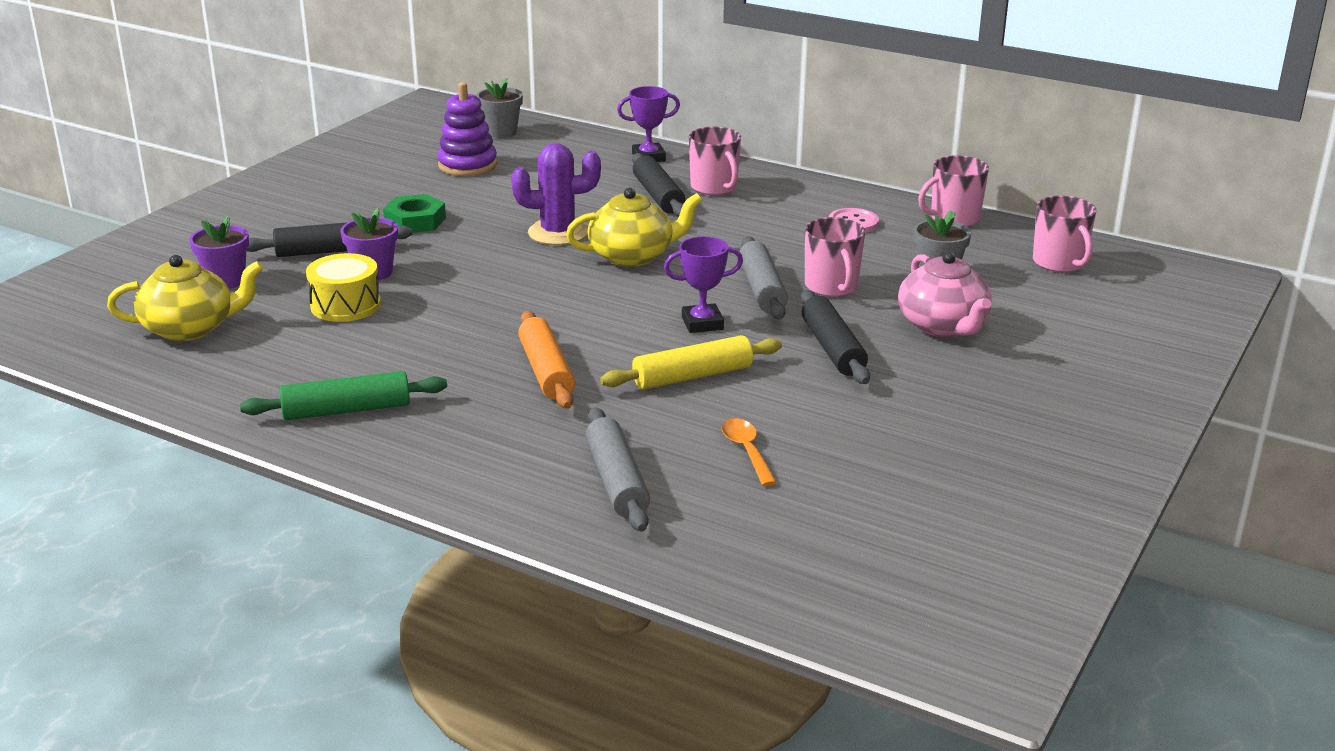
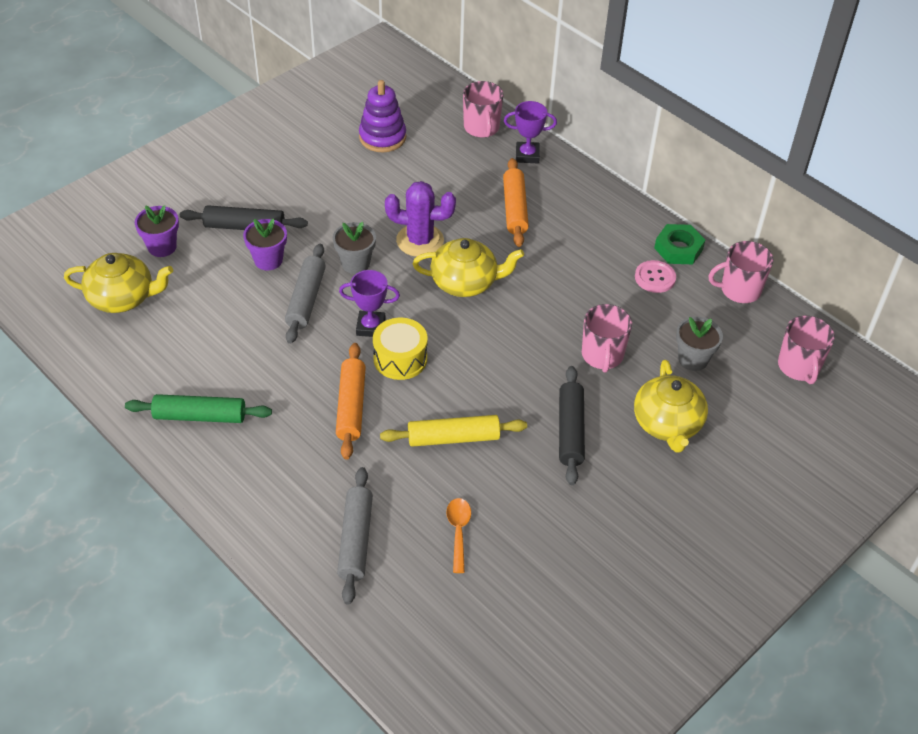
camera: 15 degrees right, 20 degrees up
(345, 305) = (236, 295): yellow drum -> yellow drum (400, 359)
(415, 221) = (319, 202): green nut -> green nut (678, 249)
(501, 132) = (424, 97): grey flower pot -> grey flower pot (355, 263)
(658, 196) = (514, 209): black rolling pin -> orange rolling pin
(702, 323) = (485, 377): purple trophy -> purple trophy (370, 327)
(714, 187) = (563, 207): pink mug -> pink mug (481, 128)
(762, 289) = (547, 346): grey rolling pin -> grey rolling pin (306, 299)
(943, 326) = (667, 424): pink teapot -> yellow teapot

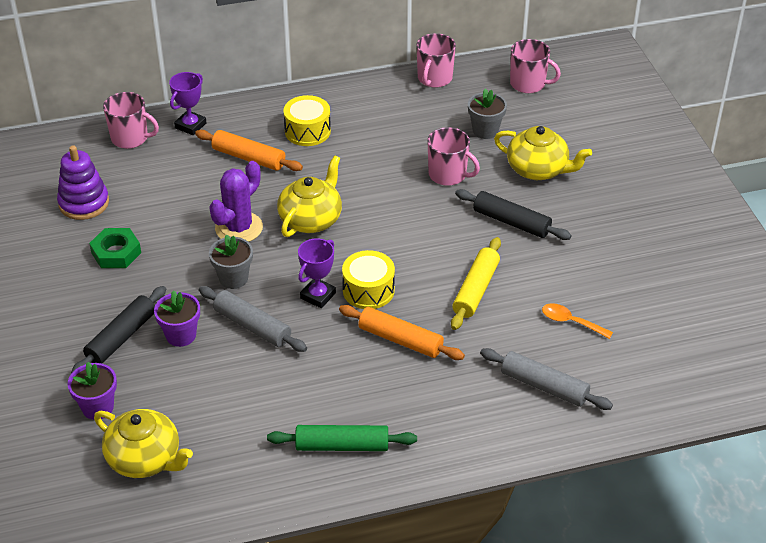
camera: 60 degrees left, 5 degrees down
(122, 298) = (145, 459): yellow teapot -> yellow teapot turned 90 degrees clockwise
(200, 416) = (342, 445): green rolling pin -> green rolling pin turned 60 degrees clockwise
(582, 231) = (307, 131): none -> yellow drum
(655, 278) = (389, 114): pink button -> none
(678, 249) = (368, 89): green nut -> green nut (116, 253)

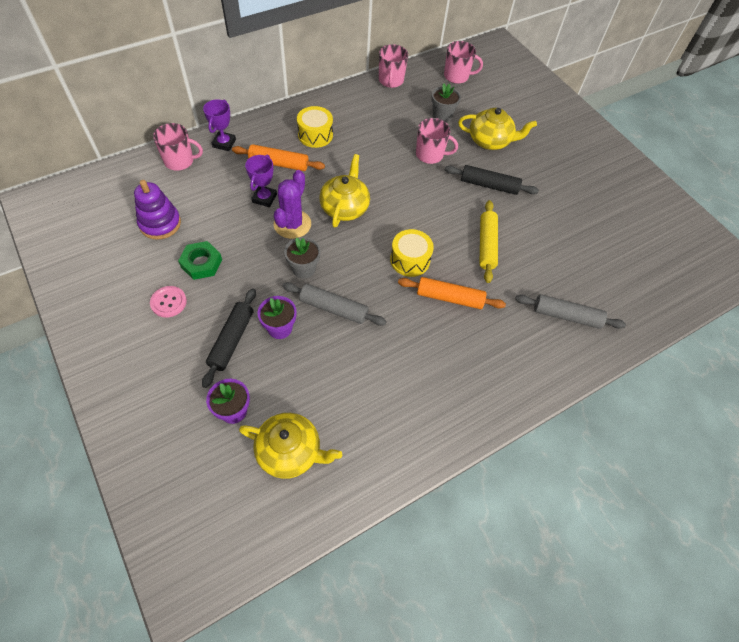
camera: 20 degrees left, 15 degrees up
(65, 287) = (168, 302): none -> pink button
(318, 295) = (374, 272): purple trophy -> purple trophy (264, 198)
(342, 445) = (442, 401): green rolling pin -> none
(571, 322) = (562, 259): orange spoon -> none

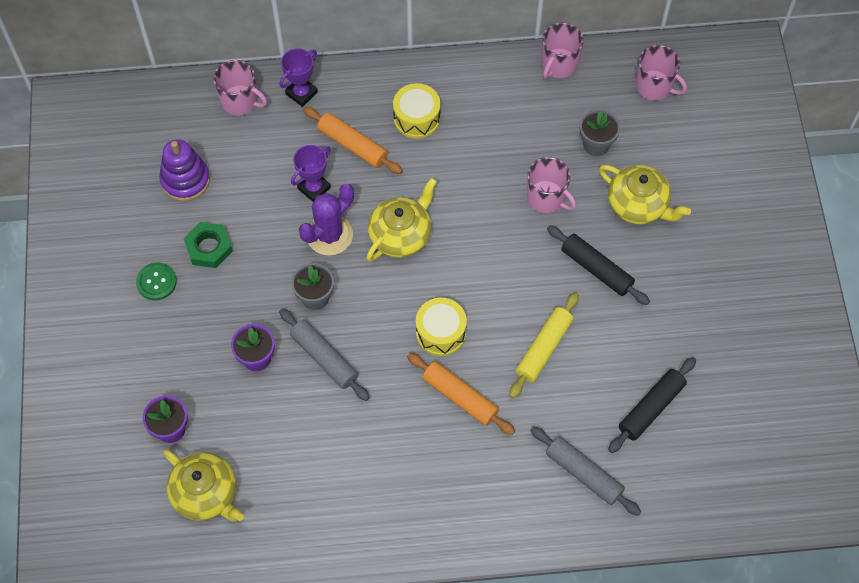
camera: 30 degrees right, 5 degrees up
(168, 302) = (156, 282): pink button -> green button
(231, 340) = (201, 351): black rolling pin -> black rolling pin (651, 408)

